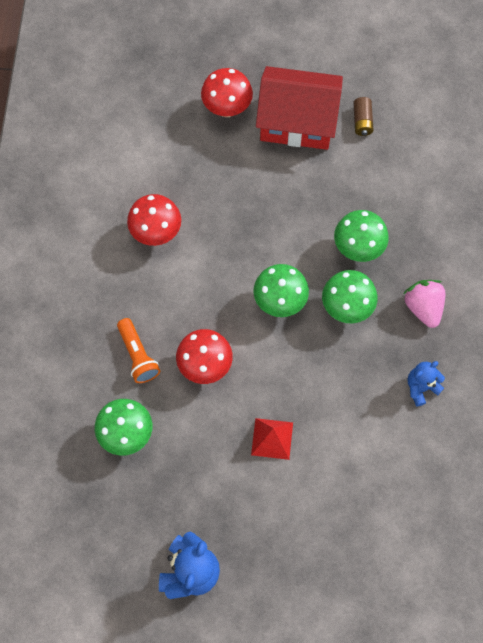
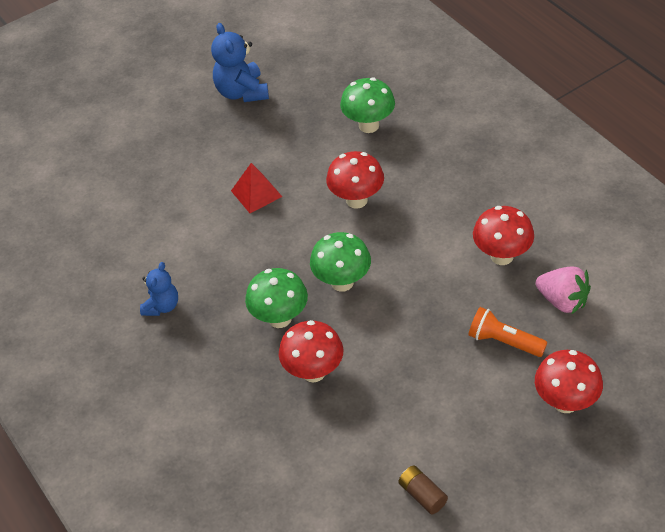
camera: 145 degrees right, 20 degrees down
(138, 355) = (415, 171): orange flashlight -> orange flashlight (504, 341)
(297, 121) = (485, 443): red house -> none
(358, 248) = (313, 372): green mushroom -> red mushroom
(423, 307) = (210, 367): pink strawberry -> pink strawberry (562, 301)

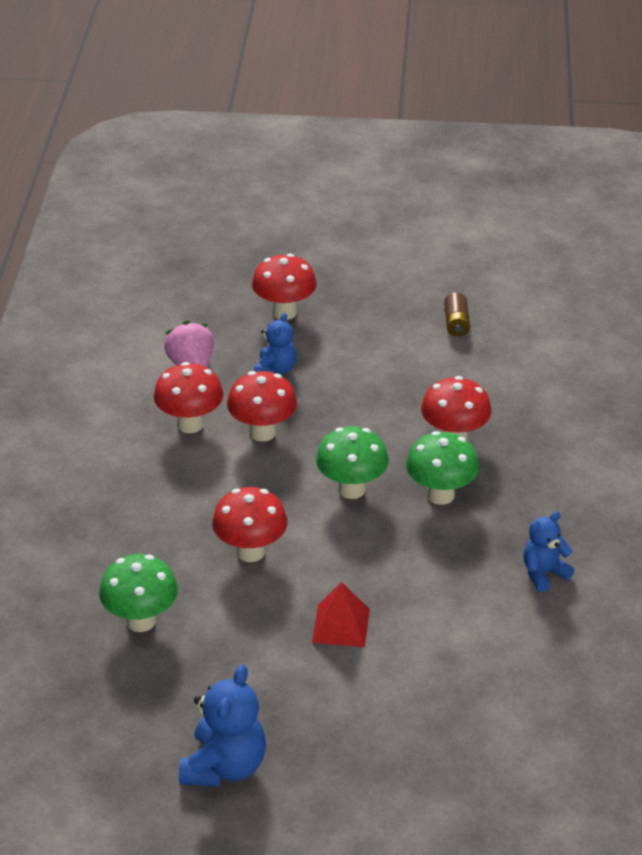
camera: 145 degrees left, 10 degrees down
(448, 283) = (262, 432): none -> red mushroom
(504, 341) = (275, 369): orange flashlight -> blue teddy bear

